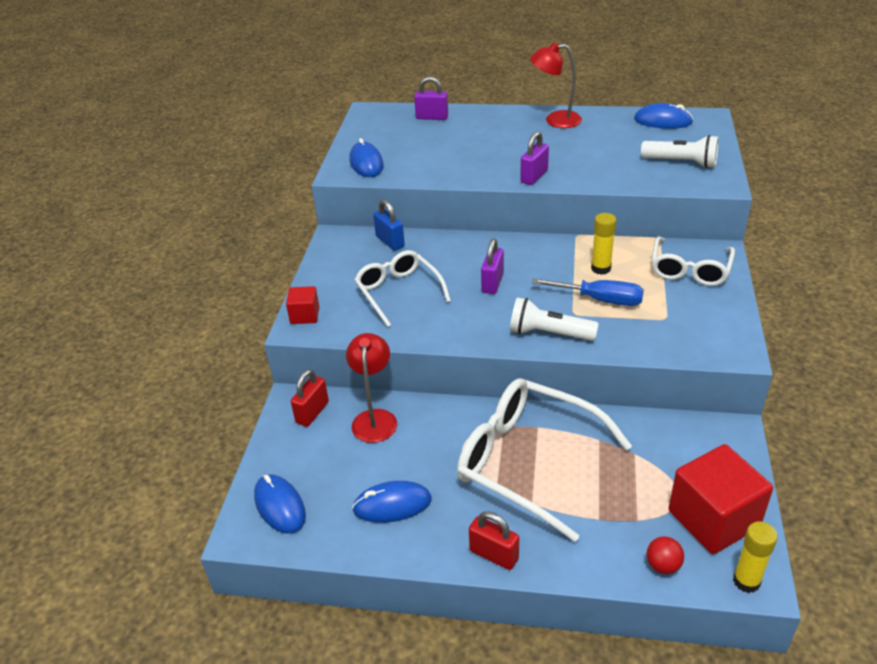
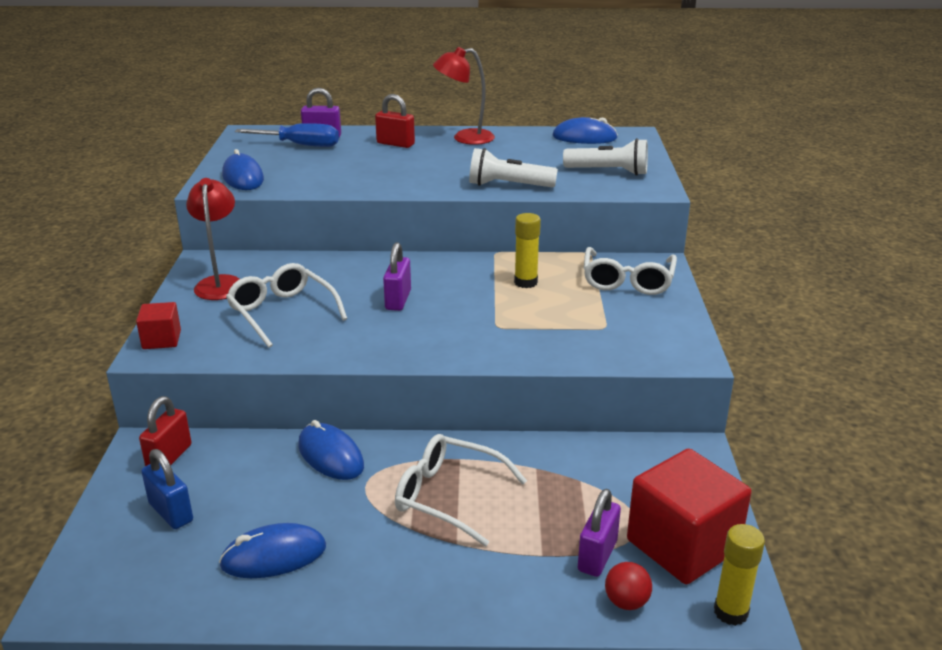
camera: 10 degrees left, 10 degrees down
(280, 506) = (119, 567): blue mouse -> blue mouse (330, 456)
(375, 418) = (252, 459): red lamp -> red lamp (220, 283)
(390, 242) = (272, 264): blue padlock -> blue padlock (171, 512)
(494, 554) = (409, 605): red padlock -> red padlock (395, 144)
(526, 461) = (447, 496): white glasses -> white glasses, size x0.61
(534, 176) = (443, 186): purple padlock -> purple padlock (597, 556)
(548, 333) = (468, 347): white flashlight -> white flashlight (508, 185)
(600, 300) = (527, 312): blue screwdriver -> blue screwdriver (300, 145)

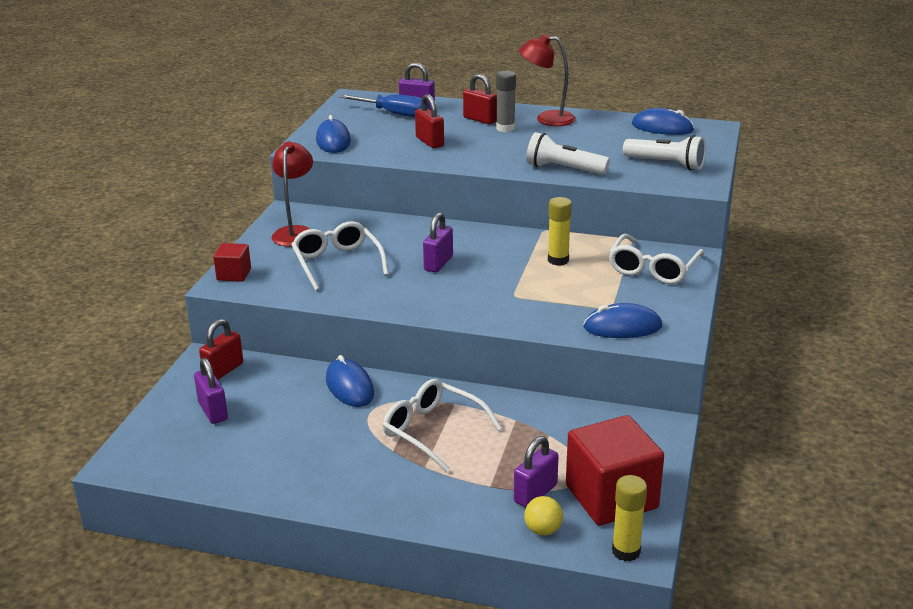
camera: 15 degrees right, 0 degrees up
(171, 512) = (213, 411): blue padlock -> purple padlock
(274, 556) = (280, 454): blue mouse -> blue mouse (622, 327)
(351, 170) = (429, 142): none -> red padlock
(426, 150) = (505, 128): none -> grey glue stick
(626, 602) = (543, 530): red ball -> yellow ball

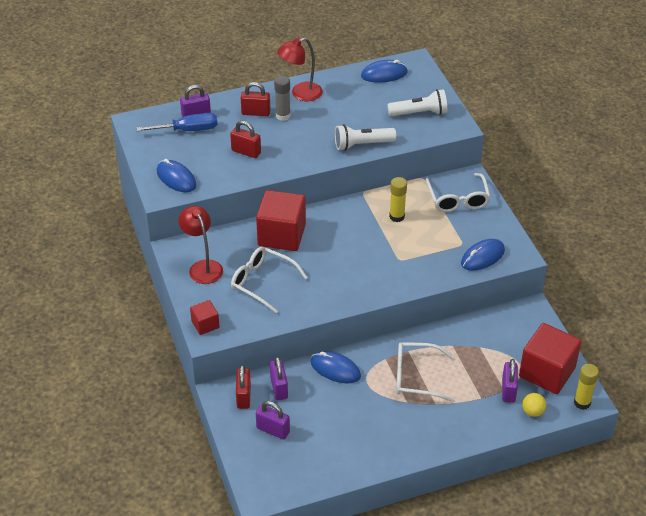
camera: 35 degrees left, 15 degrees up
(408, 235) = (281, 235): none -> red cube
(438, 263) = (327, 253): purple padlock -> purple padlock (279, 388)

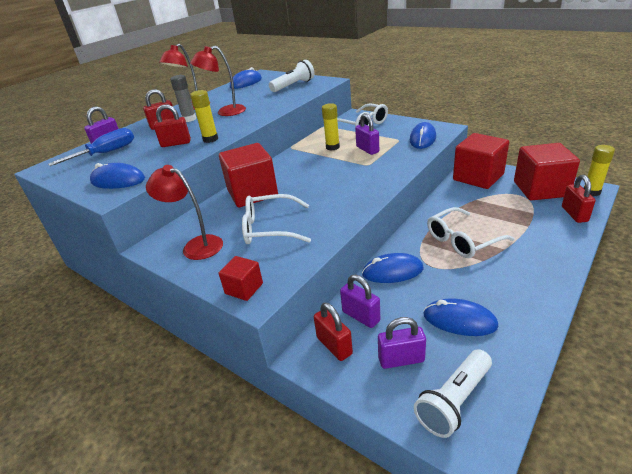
camera: 30 degrees left, 10 degrees down
(275, 164) = (210, 139): none -> yellow glue stick
(320, 124) = (225, 112): none -> red lamp
(335, 431) = (459, 320): none -> blue mouse
(362, 144) = (271, 108): white flashlight -> white flashlight (454, 401)
(508, 390) = (537, 212): purple padlock -> purple padlock (367, 149)
(516, 325) = (478, 177): none -> red cube
(532, 412) = (574, 214): yellow ball -> red padlock

